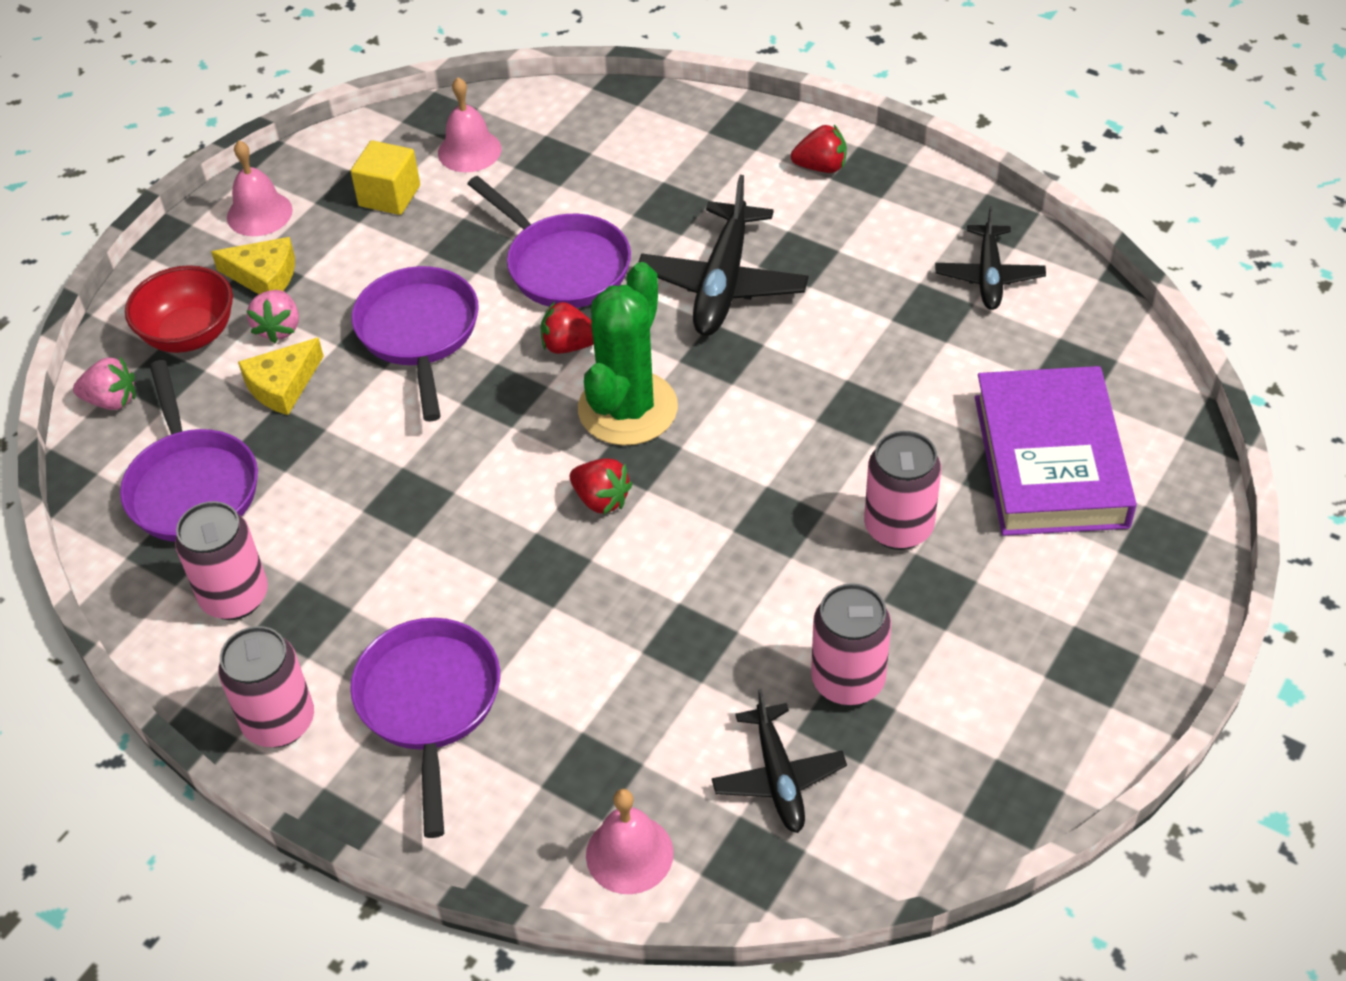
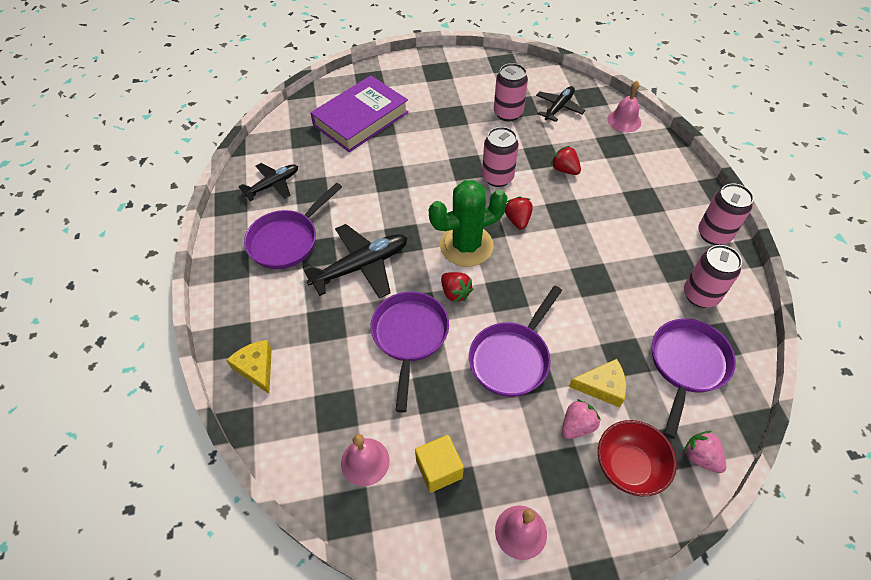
camera: 135 degrees left, 5 degrees up
(264, 276) = (557, 473): yellow cheese -> yellow cheese (256, 368)
(429, 704) = (651, 201): purple pan -> purple pan (287, 240)
(821, 167) = (243, 285): red strawberry -> red strawberry (564, 170)
(898, 528) = (434, 137): pink can -> pink can (497, 177)

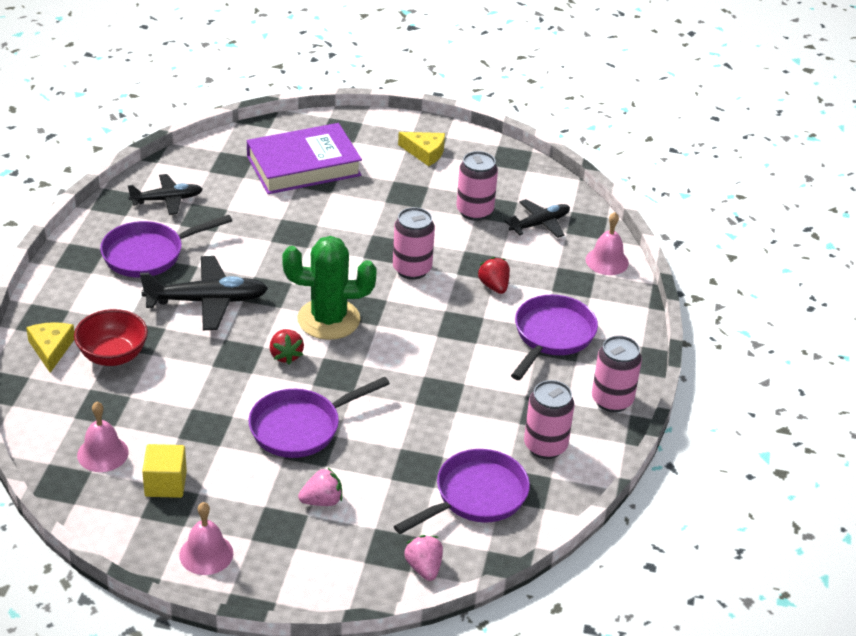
camera: 20 degrees right, 15 degrees down
(409, 336) = (213, 375): purple pan -> purple pan (552, 336)
(517, 220) = (402, 315): red strawberry -> none
(602, 386) = (373, 481): yellow cheese -> yellow cheese (425, 152)
(628, 467) = (346, 548): red bowl -> red bowl (113, 356)

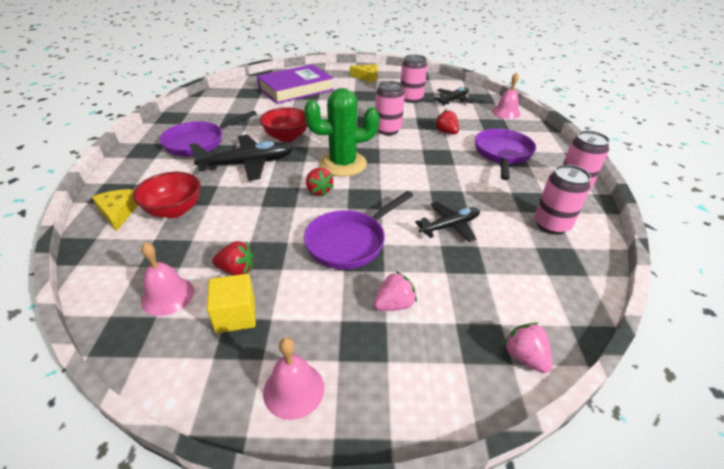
camera: 10 degrees left, 0 degrees up
(166, 200) = (208, 113): black plane -> black plane (449, 226)
(173, 439) = (236, 270): none -> red strawberry
(267, 262) = (286, 137): none -> red bowl
(476, 496) = (526, 275): purple pan -> none

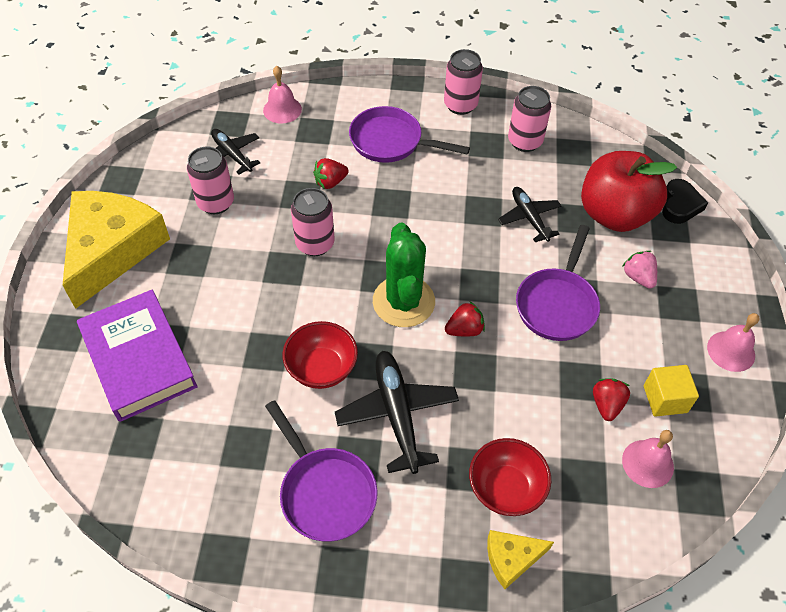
camera: 85 degrees left, 15 degrees up
(349, 242) = (557, 304): purple pan -> purple pan turned 60 degrees clockwise
(367, 77) = (112, 250): yellow cheese -> yellow cheese, size x2.27
(480, 289) = (614, 214): none -> red apple
(524, 357) = (680, 205): pink strawberry -> black heart

